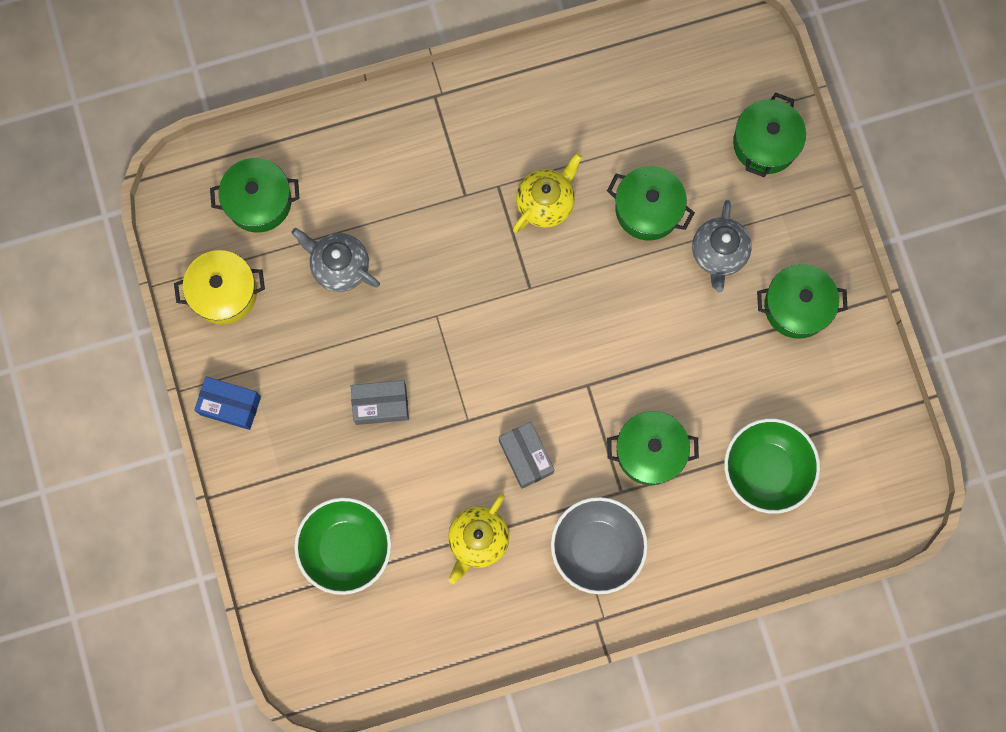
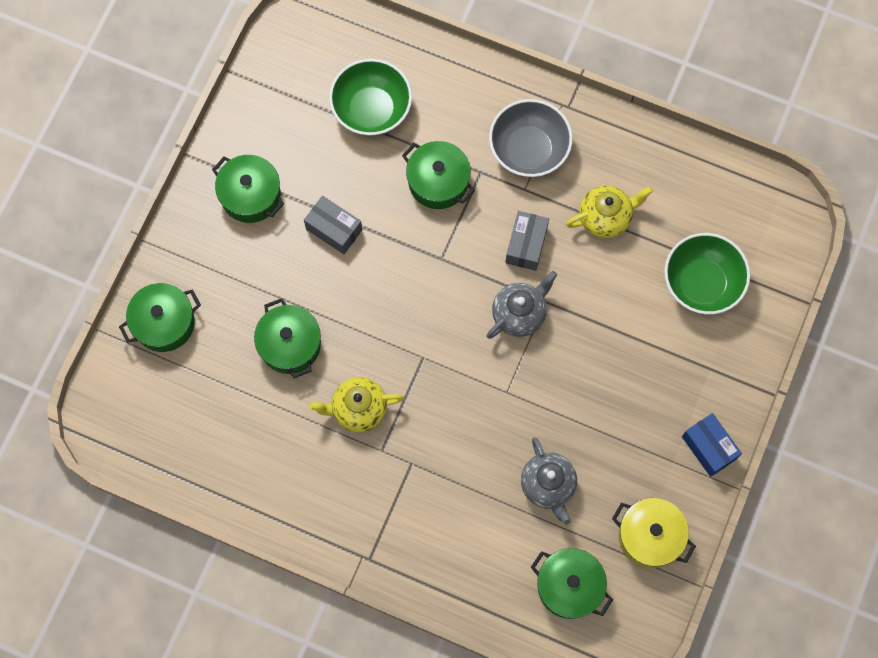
camera: 140 degrees left, 5 degrees down
(381, 405) = (599, 361): grey box -> grey box (334, 229)
(718, 254) = (270, 273): grey teapot -> grey teapot (519, 314)

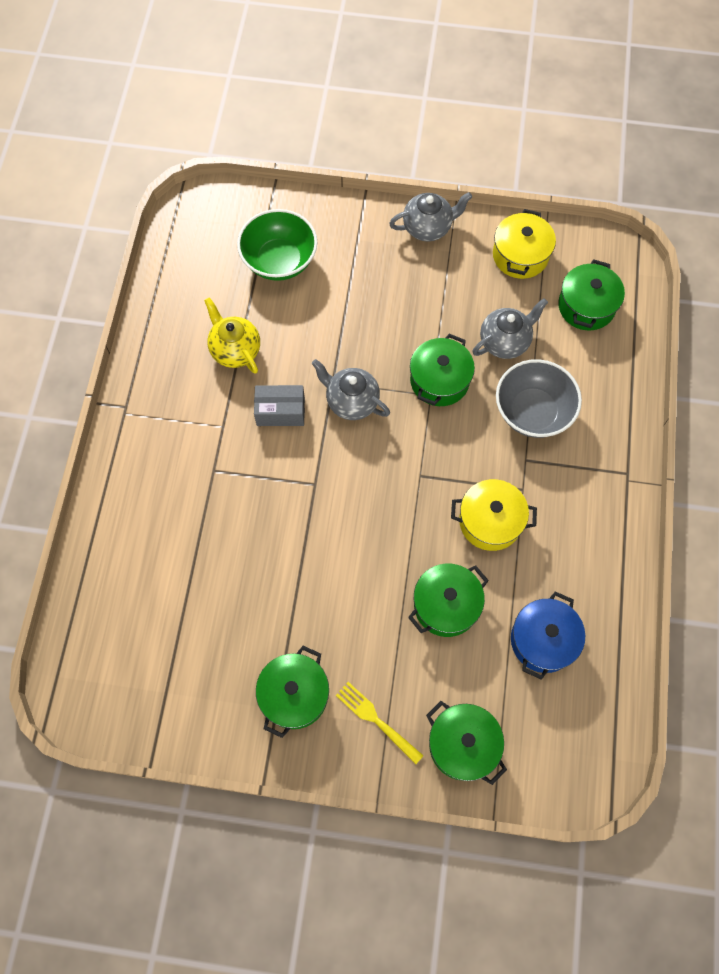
camera: 105 degrees left, 5 degrees down
(208, 257) = (376, 720): none -> yellow fork
(231, 421) = (543, 640): none -> blue pot
(334, 229) = (311, 596): grey box -> none
(358, 409) = (490, 521): yellow teapot -> yellow pot
(371, 110) = (167, 594): green bowl -> none
(438, 182) = (234, 507): green pot -> green pot (439, 380)
(528, 150) = (180, 432): grey bowl -> grey bowl (532, 412)
(709, 447) = (428, 227): blue box -> grey teapot

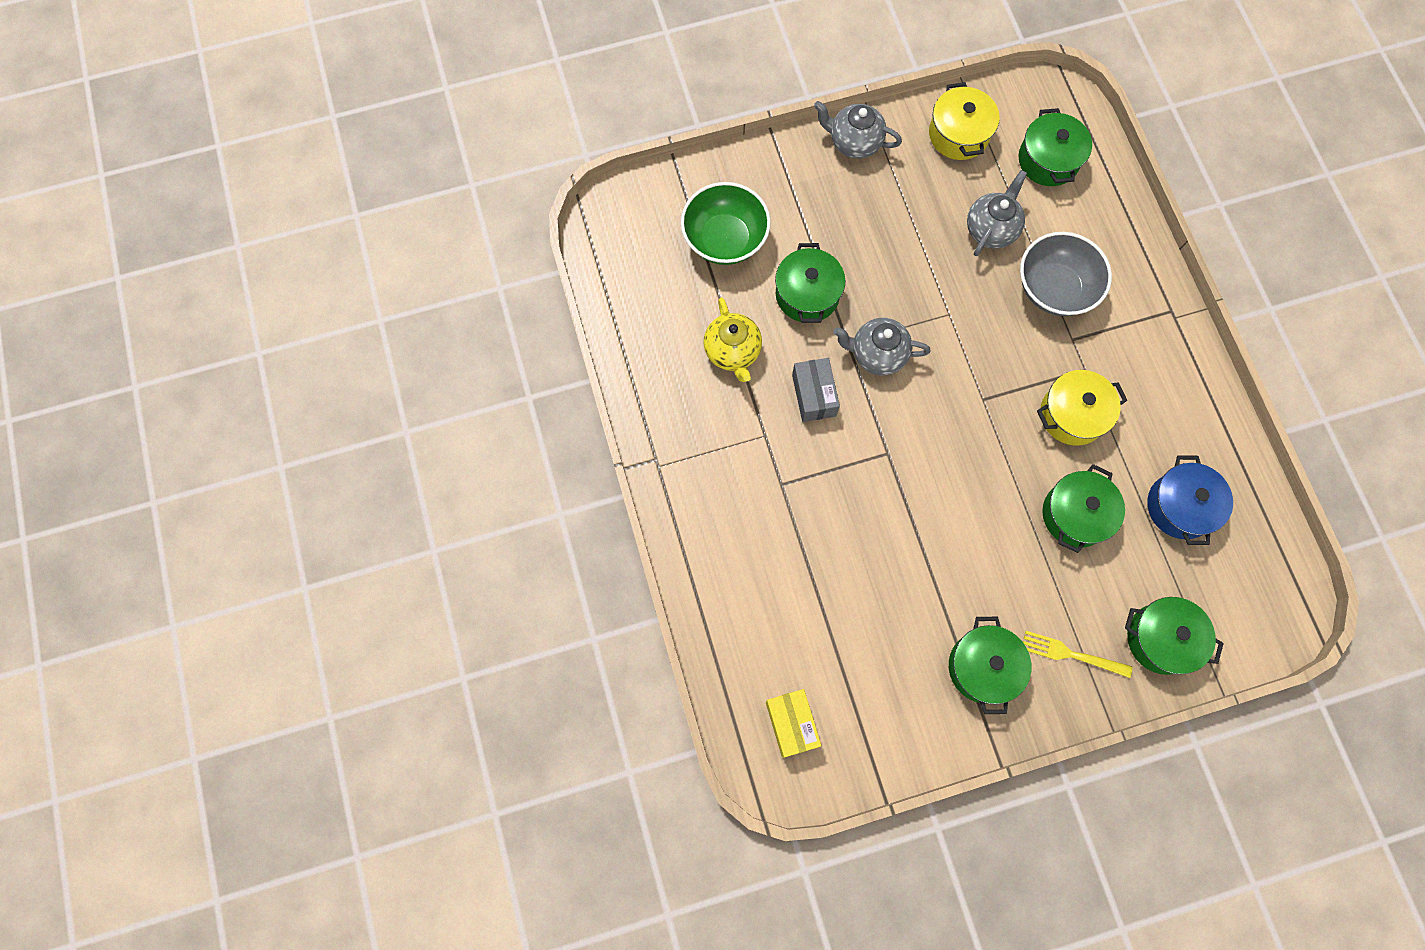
camera: 25 degrees left, 5 degrees up
(110, 665) = (791, 724): none -> yellow box
(235, 350) = (733, 352): yellow teapot -> yellow teapot turned 135 degrees counterclockwise
(280, 411) = (814, 395): grey box -> grey box turned 75 degrees counterclockwise
(428, 227) = (854, 142): grey teapot -> grey teapot turned 120 degrees counterclockwise
(439, 380) = (950, 296): green pot -> green pot (807, 294)

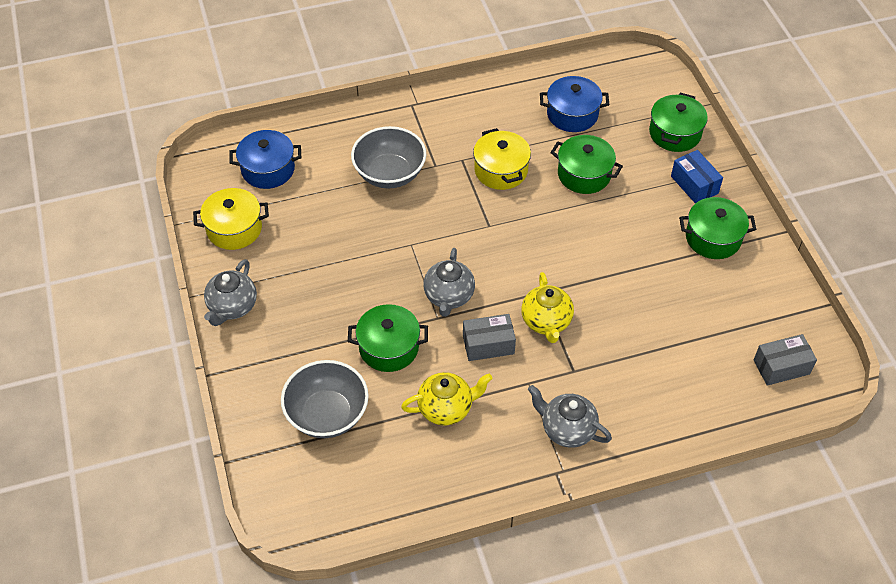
camera: 90 degrees left, 20 degrees down
(725, 239) = (327, 414): green bowl -> grey bowl
(791, 724) = (781, 367): yellow box -> grey box
(846, 458) = (546, 322): none -> yellow teapot
(991, 229) = (331, 211): grey teapot -> grey teapot (567, 429)
(1048, 160) = (268, 169): green pot -> blue pot
(1071, 654) = (694, 185): yellow fork -> blue box

